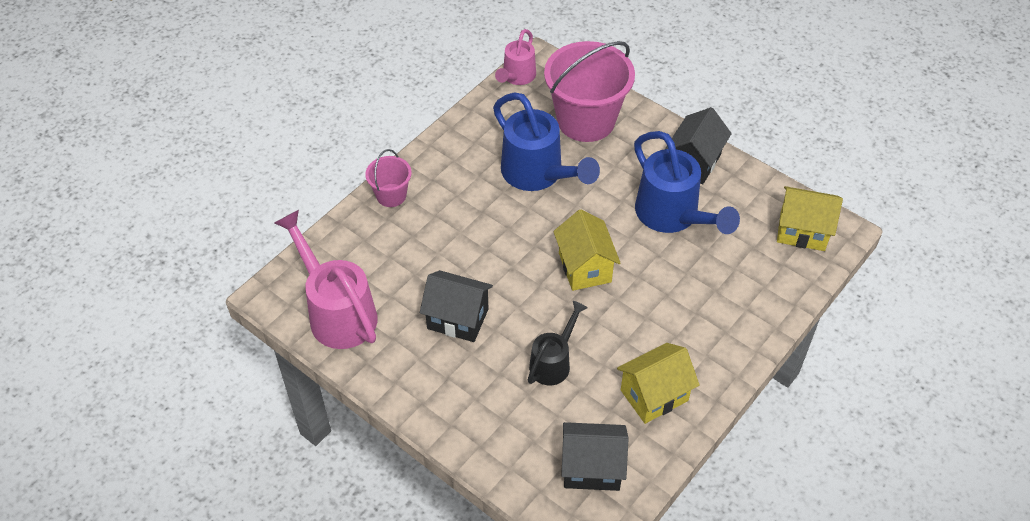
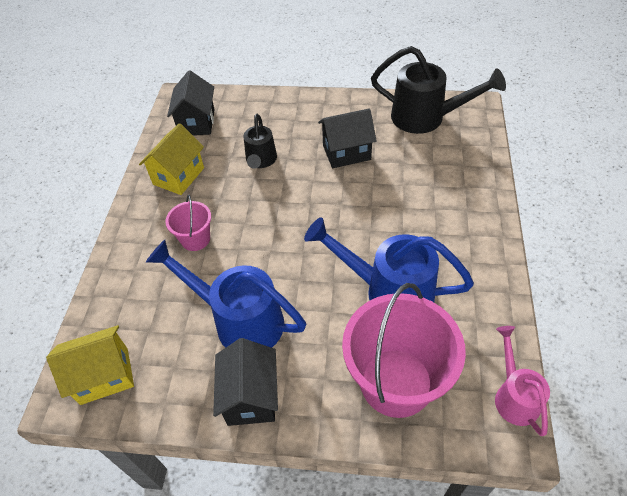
camera: 150 degrees right, 0 degrees up
(337, 312) = (425, 118): pink watering can -> black watering can
(391, 195) = (483, 204): pink bucket -> pink bucket (195, 239)
(585, 267) = (285, 232): yellow house -> none
(592, 468) = (197, 122): black house -> black house turned 60 degrees counterclockwise

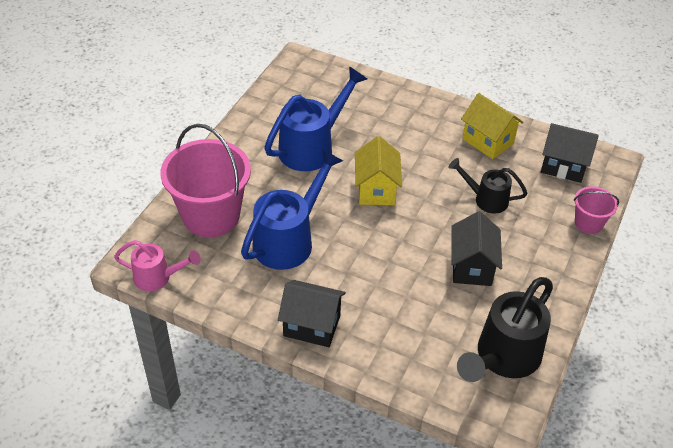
camera: 105 degrees right, 5 degrees down
(104, 376) = (306, 77): yellow house -> yellow house (376, 189)
(195, 239) = (405, 139): pink bucket -> pink bucket (588, 223)
(251, 396) = (248, 140): black house -> black house (312, 326)

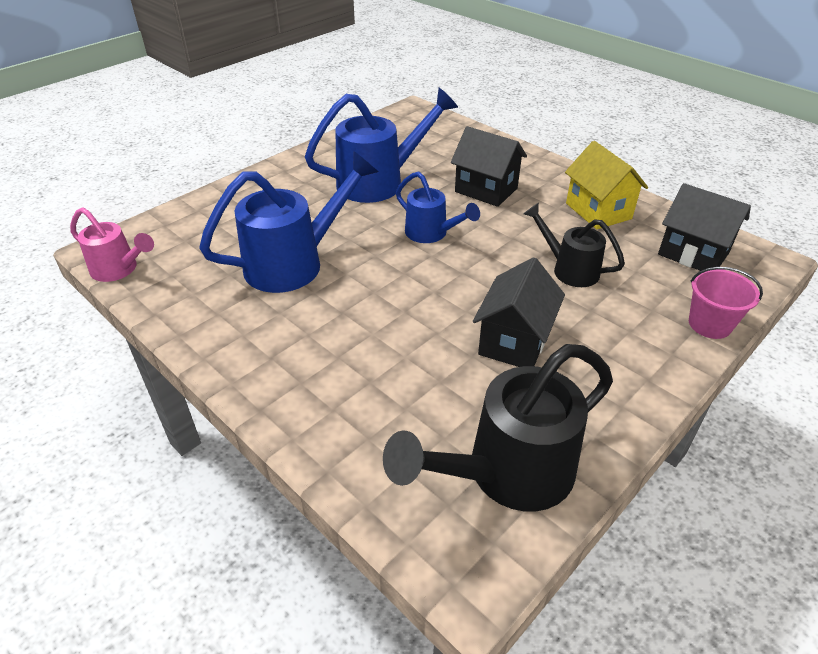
camera: 20 degrees right, 5 degrees down
(211, 215) = (223, 223): pink bucket -> none
(312, 326) = (258, 362): black house -> black house (486, 190)
(376, 189) = (431, 233): yellow house -> blue watering can

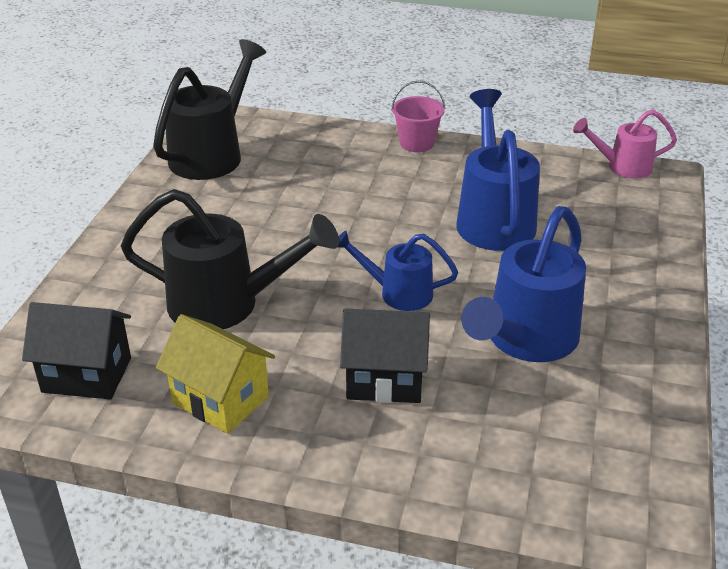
camera: 150 degrees right, 5 degrees down
(294, 263) = (493, 219): blue watering can -> blue watering can turned 150 degrees clockwise
(514, 341) = (248, 223): black house -> none
(569, 269) = (226, 304): black watering can -> black watering can, size x1.71
(709, 324) = (71, 294): pink bucket -> pink bucket (417, 143)

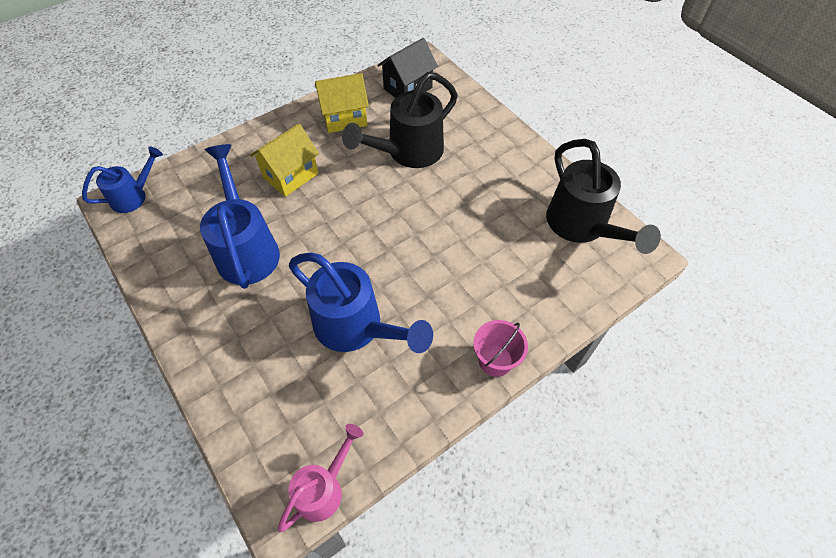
camera: 130 degrees right, 20 degrees up
(385, 380) = (291, 175): black house -> yellow house
(398, 293) = (341, 223): blue watering can -> blue watering can (133, 196)

